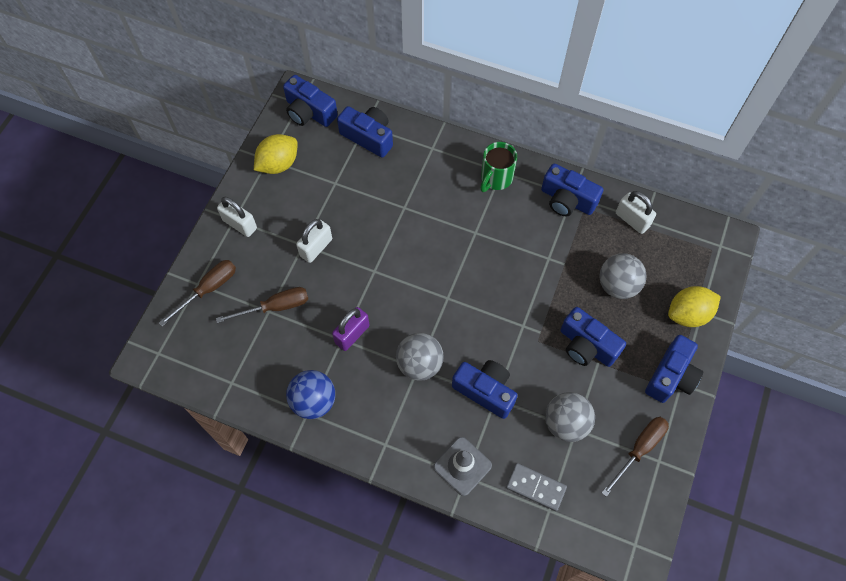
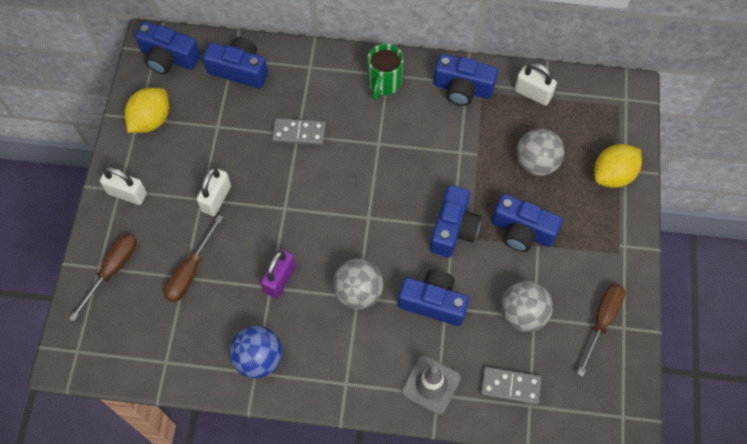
camera: 15 degrees left, 0 degrees up
(275, 307) = (190, 271): brown screwdriver -> brown screwdriver turned 150 degrees clockwise
(406, 206) = (299, 133): none -> grey domino
(671, 376) = (613, 241): blue camera -> blue camera (453, 229)

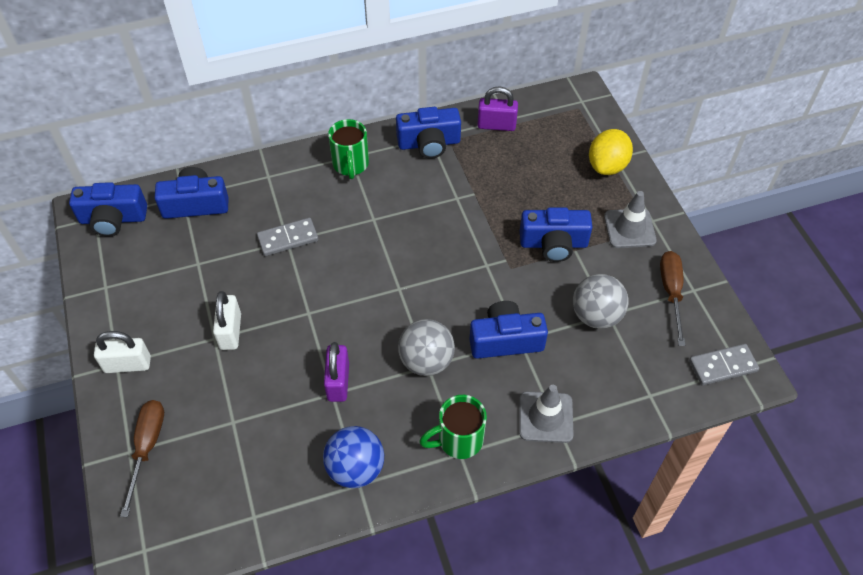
camera: 25 degrees left, 10 degrees down
(151, 120) = (121, 284): yellow lemon -> none
(190, 271) = (237, 413): brown screwdriver -> none
(350, 371) = (458, 440): none -> green mug
(453, 229) = (488, 267): blue camera -> none
(510, 386) = (622, 385): grey domino -> grey domino (722, 366)
(532, 94) = (496, 125): white padlock -> purple padlock
(536, 163) = (533, 181): grey ball -> none
(599, 245) = (629, 228): none -> grey traffic cone

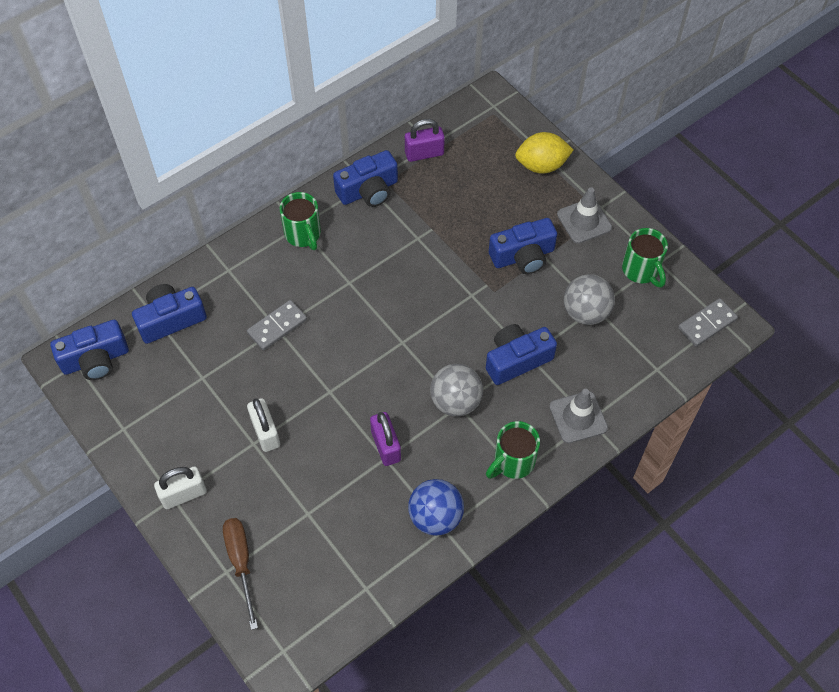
camera: 20 degrees left, 5 degrees up
(607, 166) = (541, 165): yellow lemon -> yellow lemon turned 75 degrees clockwise
(671, 292) = (641, 270): brown screwdriver -> green mug

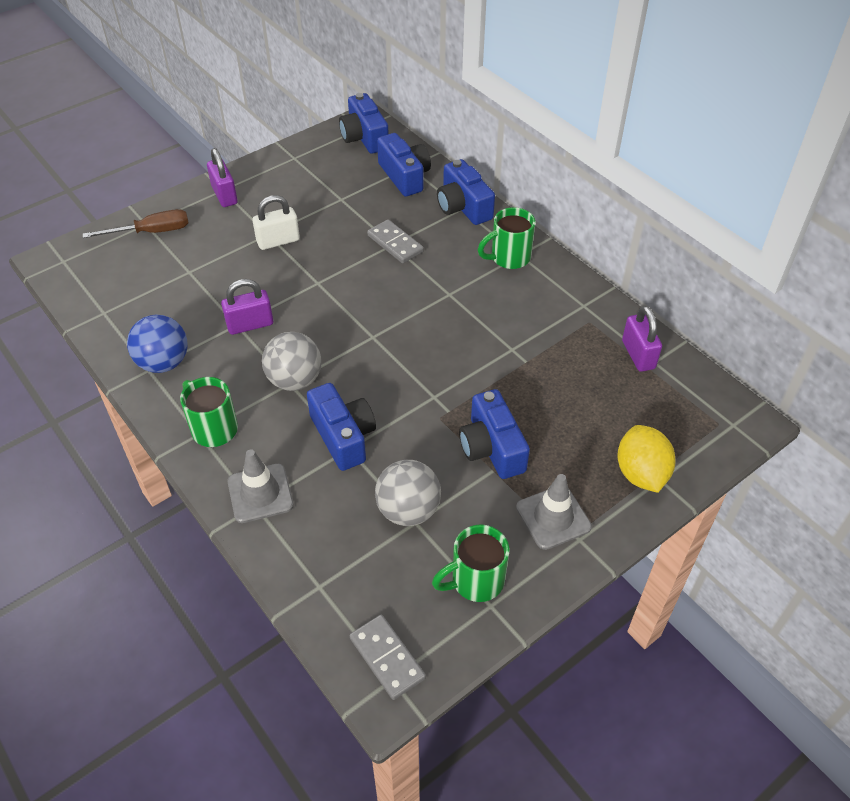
camera: 90 degrees right, 10 degrees down
(184, 494) = (224, 195): white padlock -> purple padlock
(368, 190) = (574, 307): blue camera -> blue camera (463, 206)

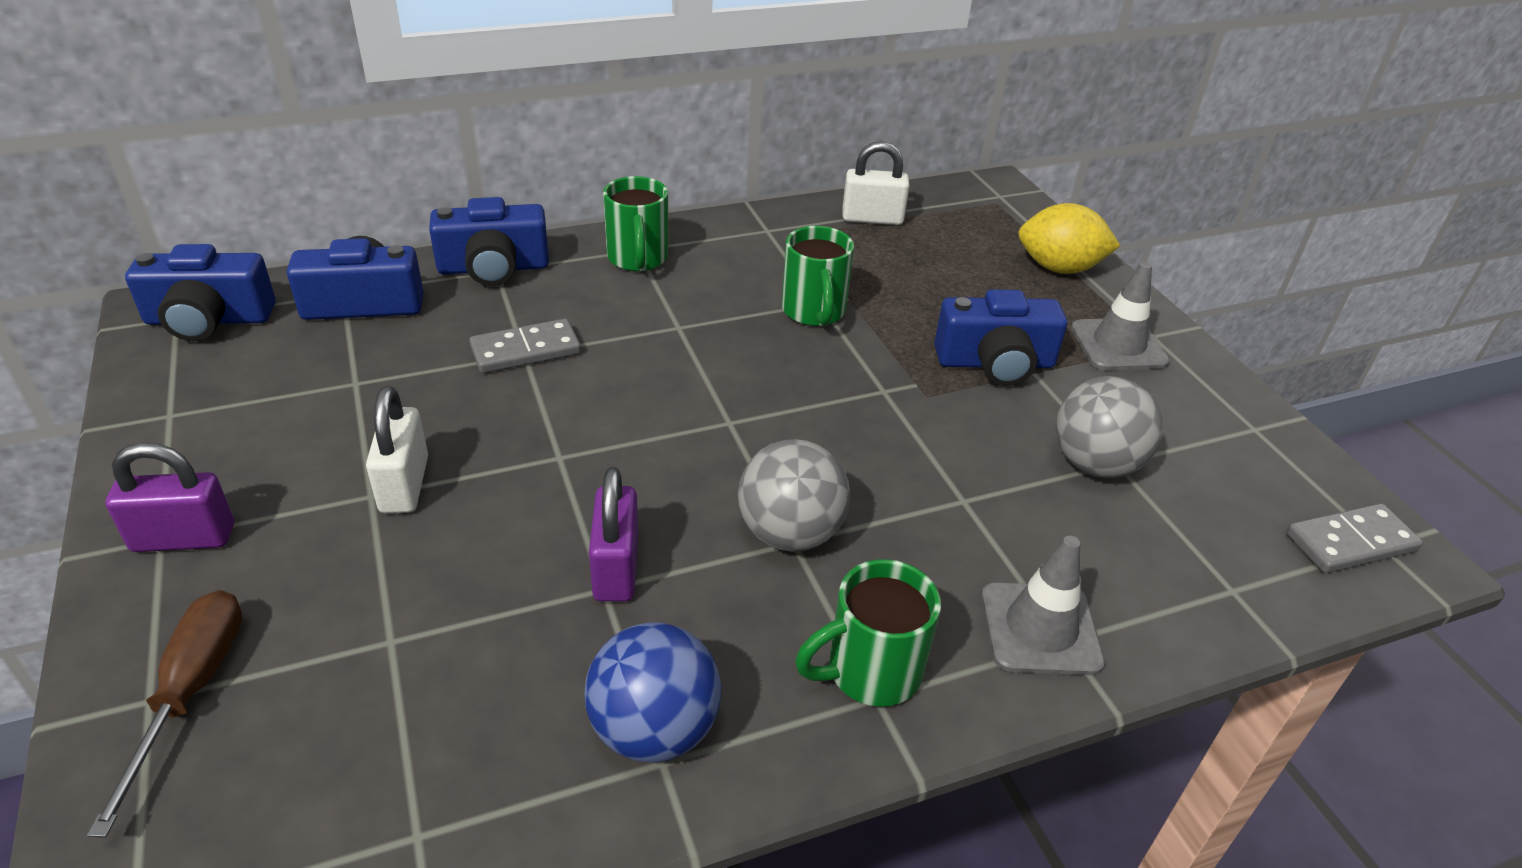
camera: 75 degrees left, 10 degrees down
(343, 436) = (937, 501): blue camera -> none
(475, 581) = (1217, 432): green mug -> green mug (814, 312)
(638, 355) = (872, 218): purple padlock -> white padlock

